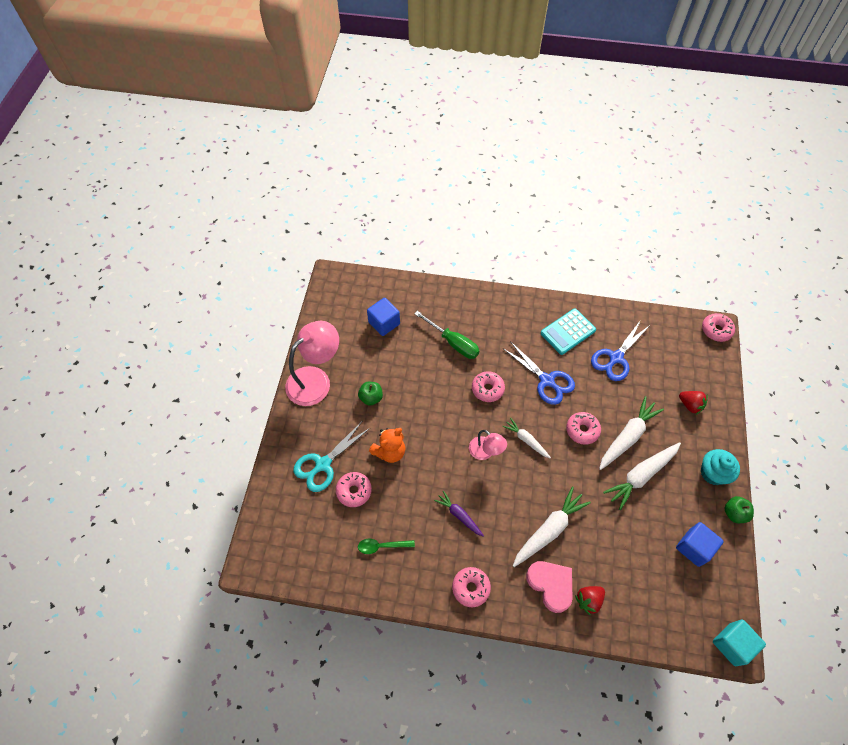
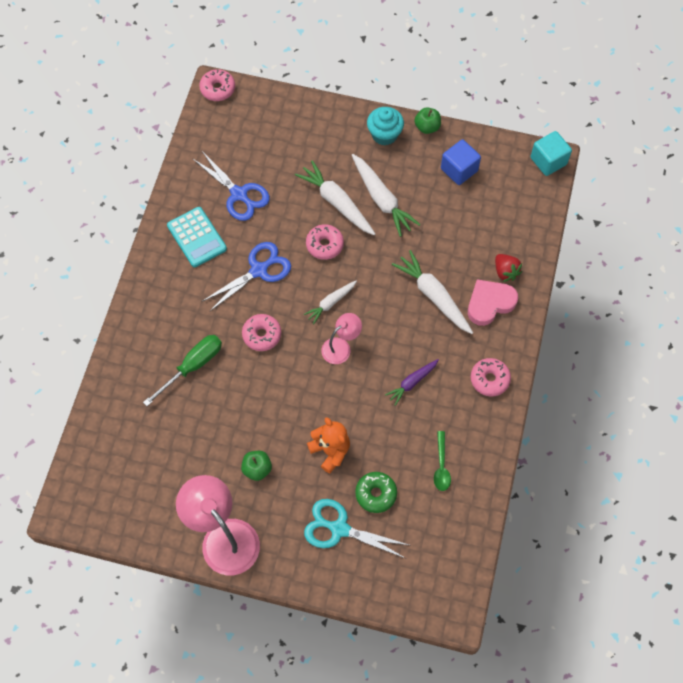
camera: 85 degrees left, 5 degrees up
(323, 464) = (339, 529): turquoise scissors -> turquoise scissors turned 150 degrees clockwise
(354, 491) = (376, 494): pink donut -> green donut
(384, 323) = (150, 447): blue cube -> none
(690, 405) = (306, 136): red strawberry -> none

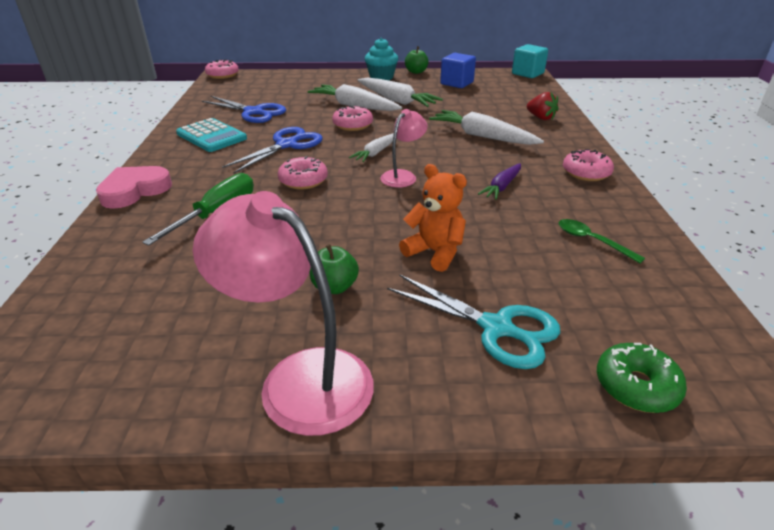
camera: 15 degrees left, 30 degrees down
(339, 529) = (496, 328): turquoise scissors -> turquoise scissors turned 150 degrees counterclockwise
(376, 494) = (525, 280): green donut -> green donut (636, 386)
(441, 466) = (591, 241): green spoon -> green spoon turned 150 degrees clockwise
(489, 303) = (542, 133): pink heart -> pink heart (134, 191)

